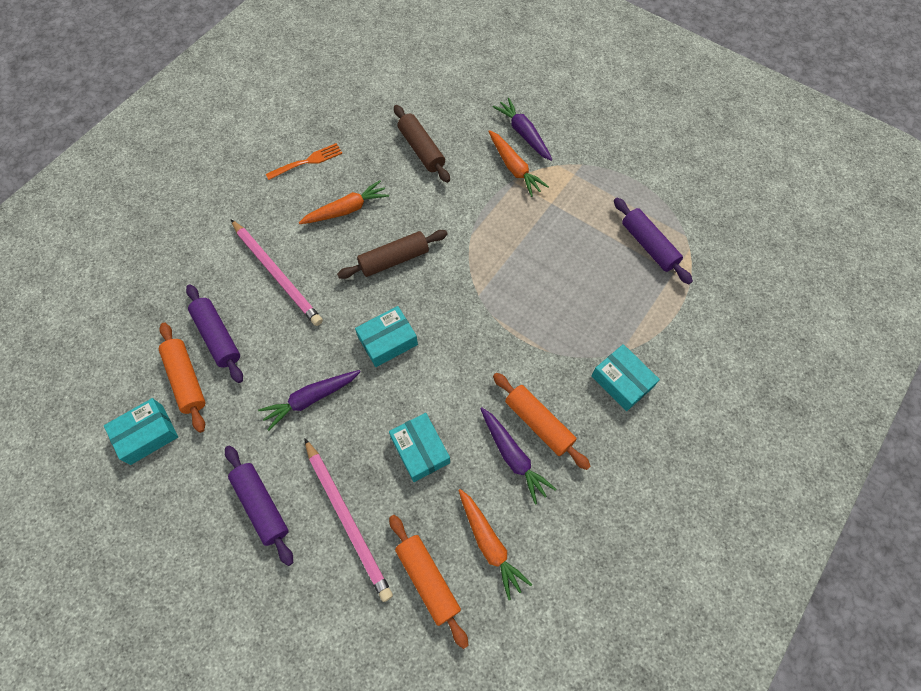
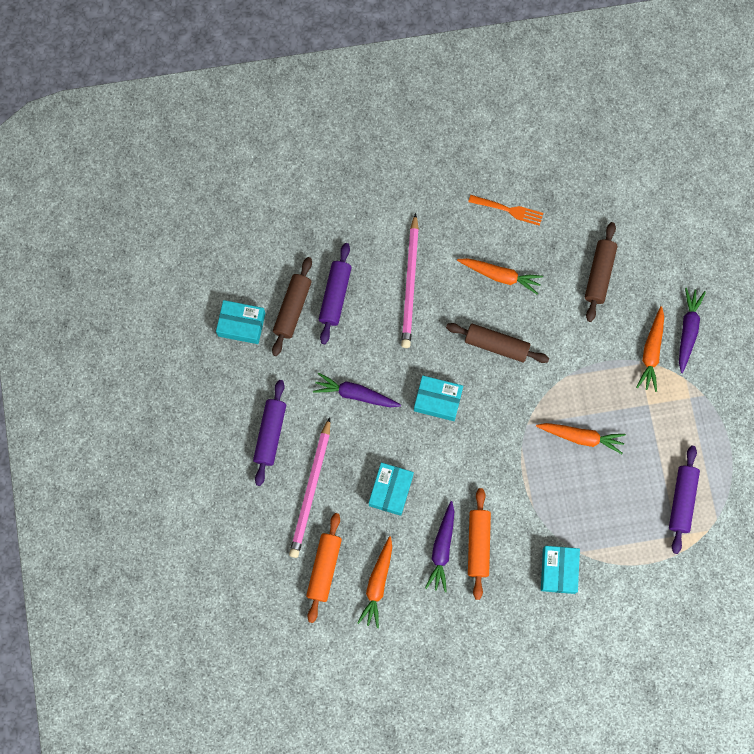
camera: 45 degrees right, 10 degrees up
(186, 379) = (292, 309): orange rolling pin -> brown rolling pin
(529, 267) = (581, 437): none -> orange carrot

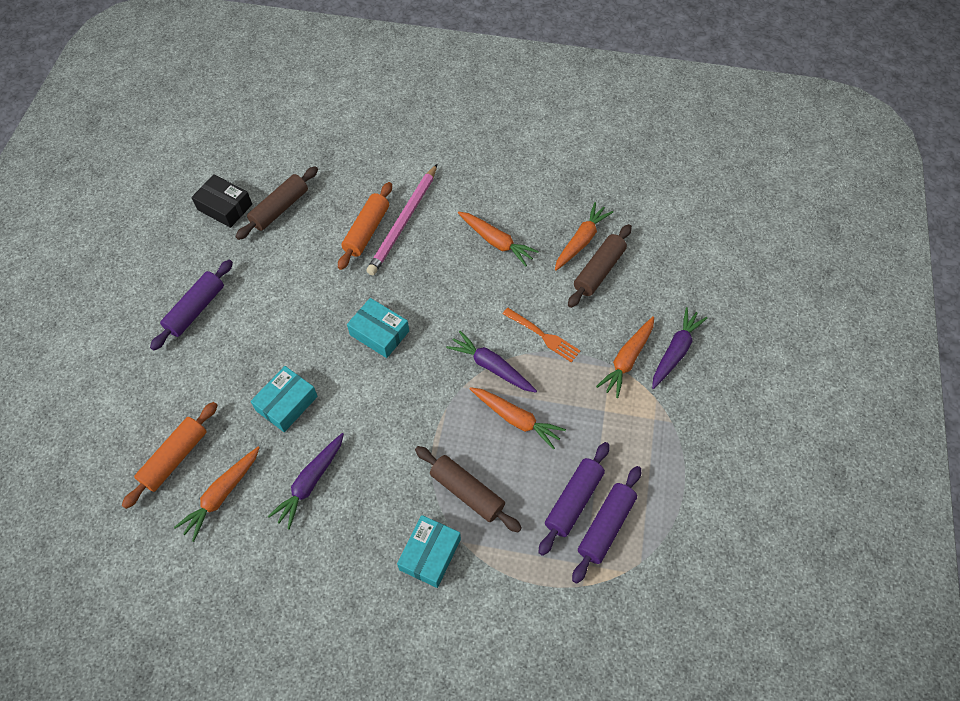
camera: 20 degrees right, 15 degrees down
(241, 324) = (225, 207): turquoise box -> black box
(311, 490) = (206, 375): pink pencil -> none
(335, 296) = (326, 210): purple rolling pin -> purple rolling pin (573, 501)
(355, 394) = (299, 301): purple carrot -> purple carrot (491, 367)
(478, 544) = (352, 492): orange rolling pin -> orange rolling pin (366, 231)
(496, 345) = (464, 302): brown rolling pin -> brown rolling pin (467, 492)
(508, 210) = (529, 189): orange fork -> orange fork (542, 335)
(573, 249) = (581, 241): none -> orange carrot

